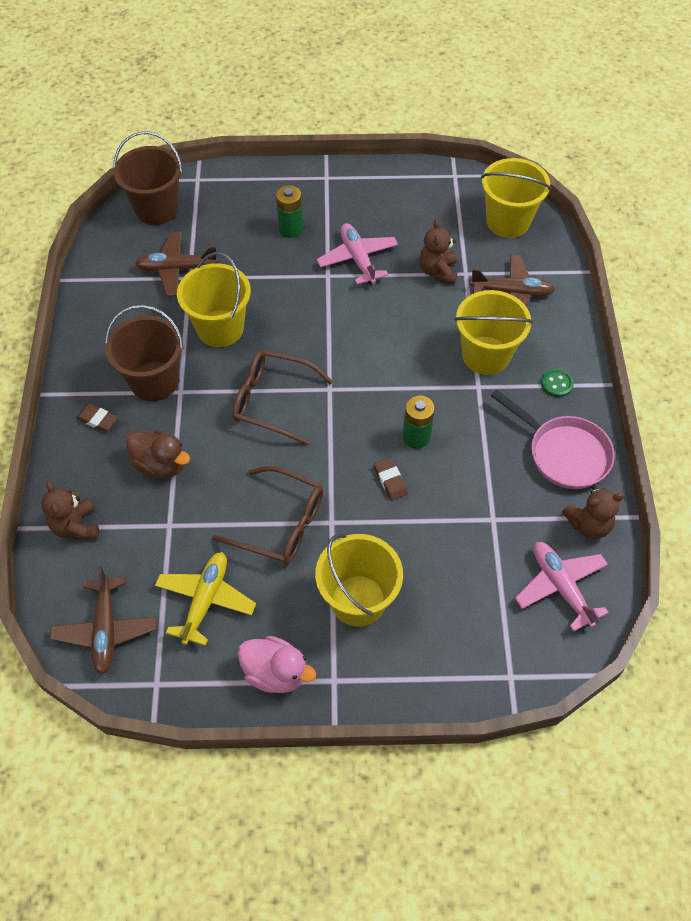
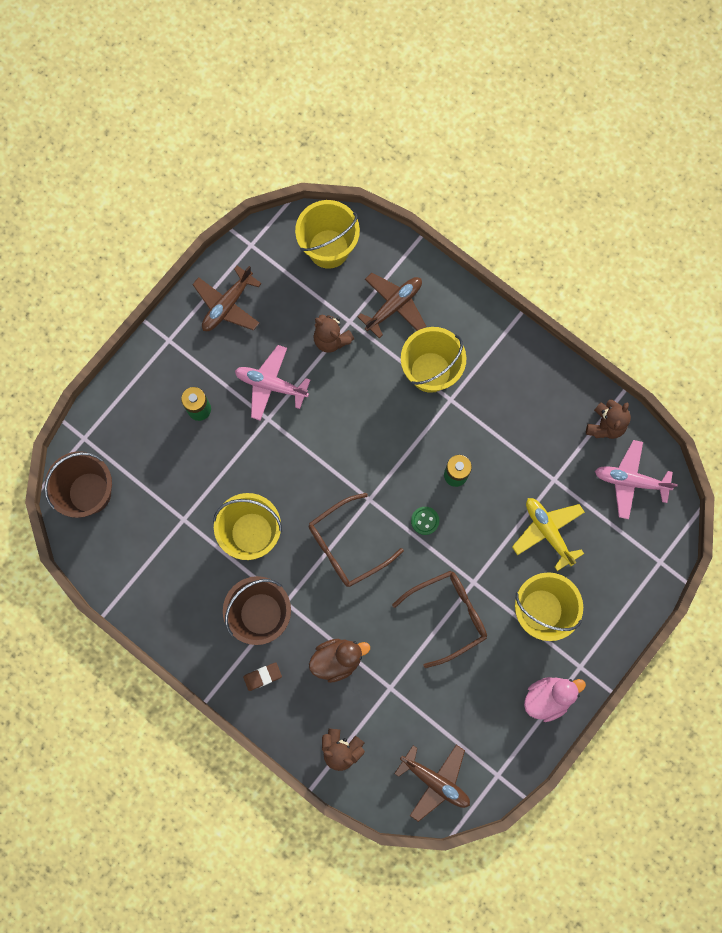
camera: 50 degrees left, 20 degrees up
(177, 269) = (166, 522): brown plane -> brown plane (227, 305)
(205, 600) = (465, 704): yellow plane -> yellow plane (548, 532)
(390, 480) = (474, 519): brown eraser -> none
(556, 384) = (491, 347): green button -> green button (425, 521)
(563, 453) = (545, 392): pink pan -> none

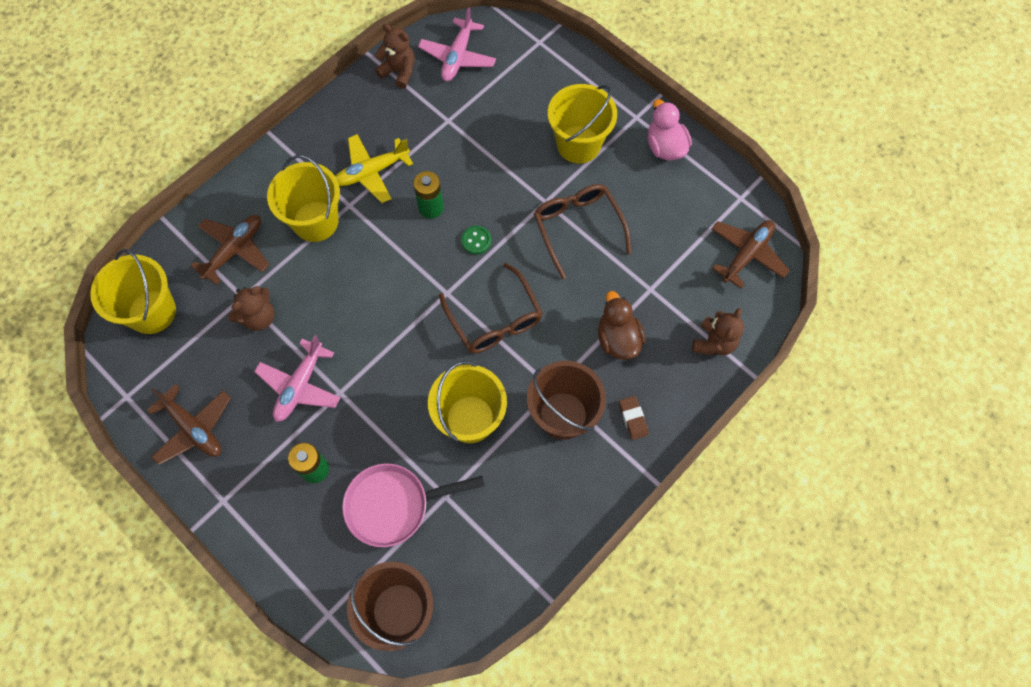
camera: 85 degrees left, 10 degrees down
(173, 477) = (393, 505): none -> pink pan
(394, 306) = (234, 250): brown plane -> brown plane turned 75 degrees clockwise
(548, 532) = (500, 131): yellow plane -> yellow plane (372, 172)

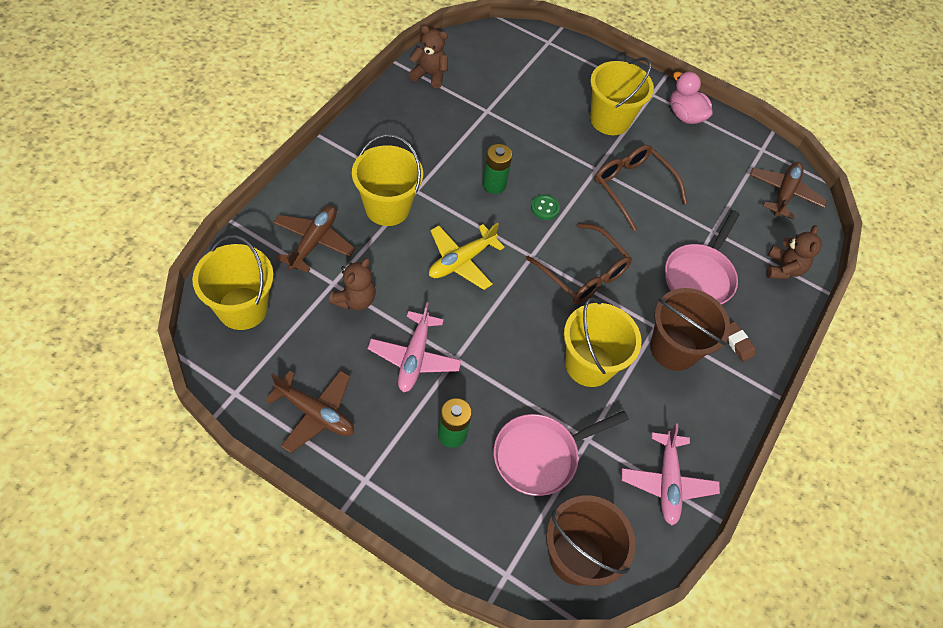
camera: 20 degrees left, 10 degrees down
(372, 172) = (429, 160): yellow plane -> yellow plane (461, 261)
(458, 57) = (479, 59): pink plane -> pink plane (667, 482)
(618, 339) = (699, 276): brown duck -> pink pan

